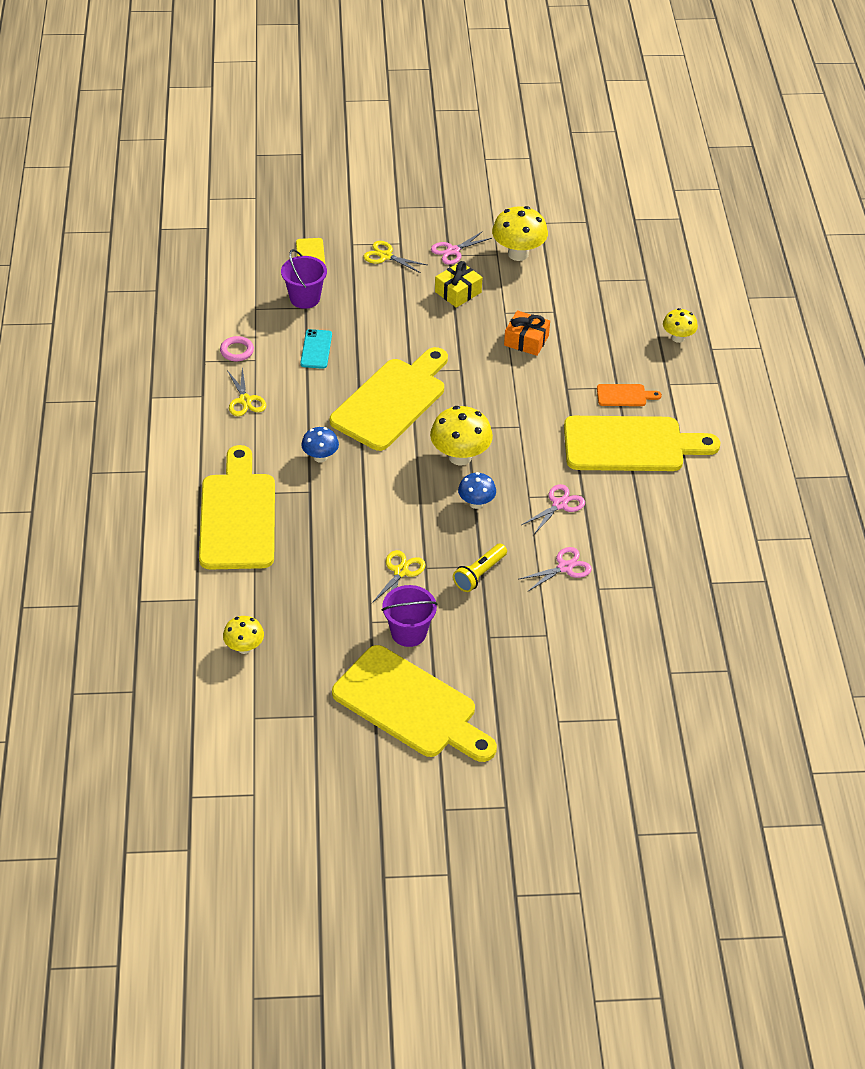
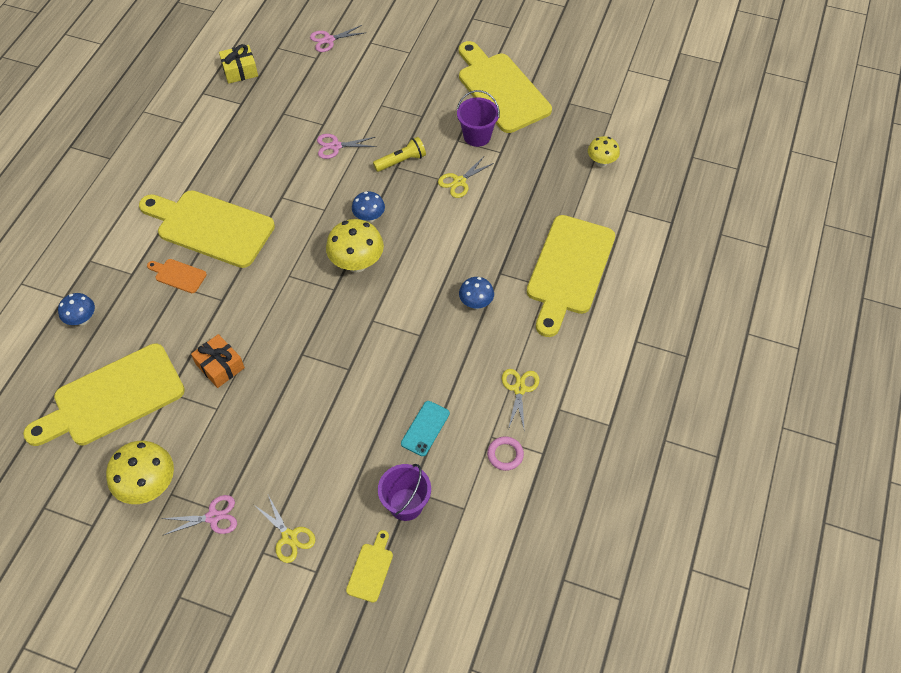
camera: 155 degrees left, 10 degrees up
(392, 401) = (384, 340): yellow cutting board -> yellow cutting board (112, 398)
(458, 292) = (245, 453): yellow gift -> yellow gift (240, 70)
(559, 504) = (305, 195): pink scissors -> pink scissors (329, 40)
(678, 338) = (82, 319): yellow mushroom -> blue mushroom

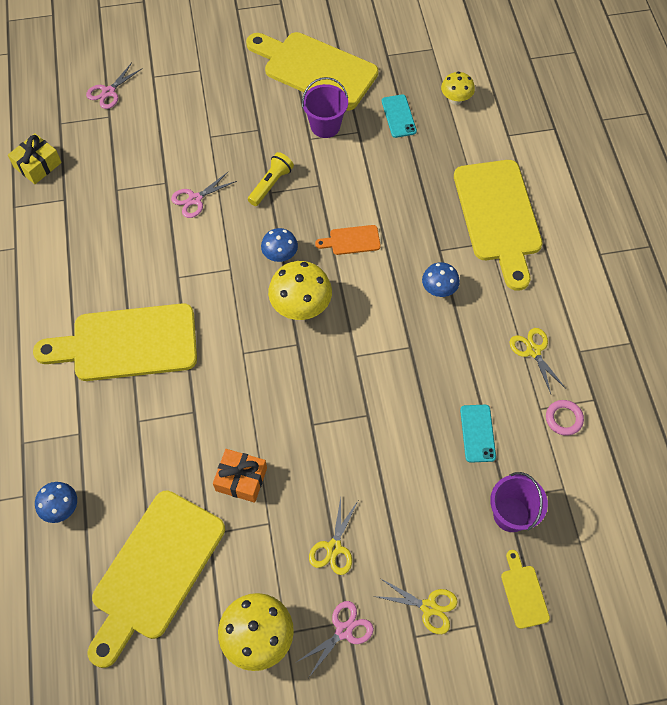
camera: 30 degrees left, 5 degrees up
(178, 275) = (130, 410): orange cutting board -> orange cutting board (351, 240)
(459, 181) = (340, 179): yellow scissors -> yellow scissors (334, 548)
(543, 154) = (399, 116): none -> turquoise phone

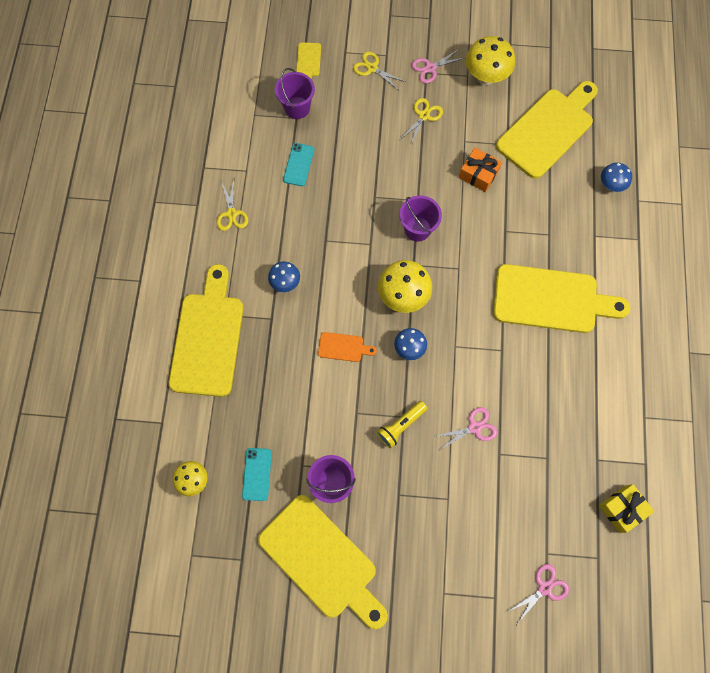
camera: 165 degrees left, 10 degrees up
(303, 388) = (417, 229): none -> purple bucket
(563, 419) = (232, 159): pink ring -> none

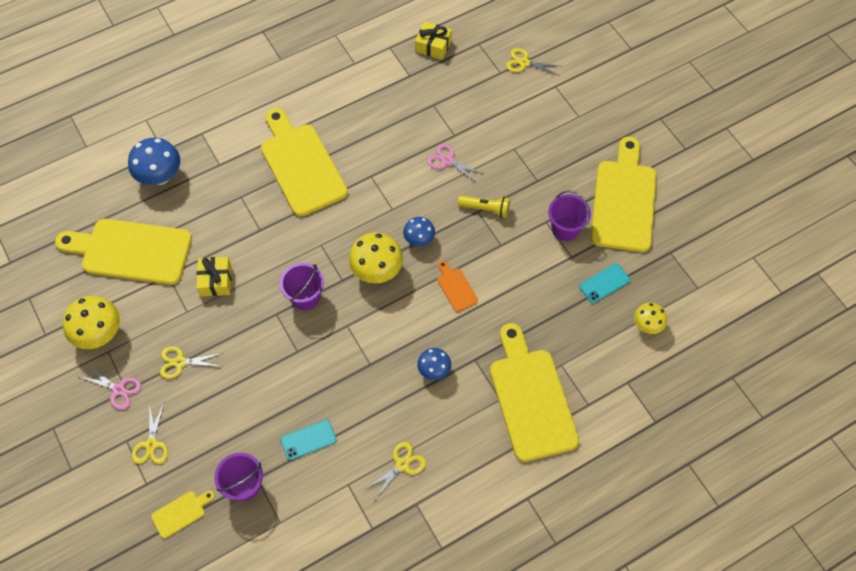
camera: 125 degrees left, 10 degrees down
(208, 338) = (531, 398): yellow cutting board -> yellow cutting board turned 105 degrees clockwise
(478, 174) = (216, 281): orange gift -> yellow gift
(544, 588) = (524, 63): pink scissors -> yellow scissors
(610, 185) = (160, 176): blue mushroom -> blue mushroom, size x1.66

